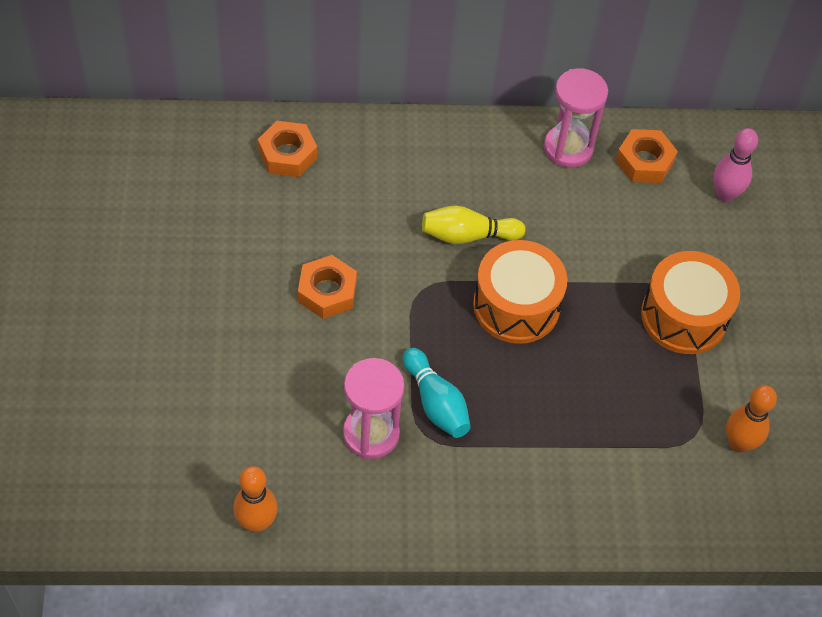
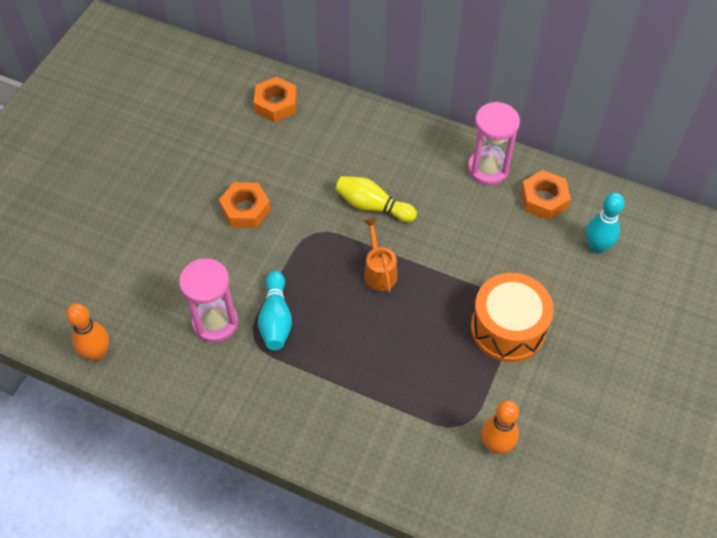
camera: 30 degrees right, 0 degrees up
(516, 306) = (379, 271): orange drum -> orange watering can
(725, 194) = (596, 247): pink bowling pin -> turquoise bowling pin

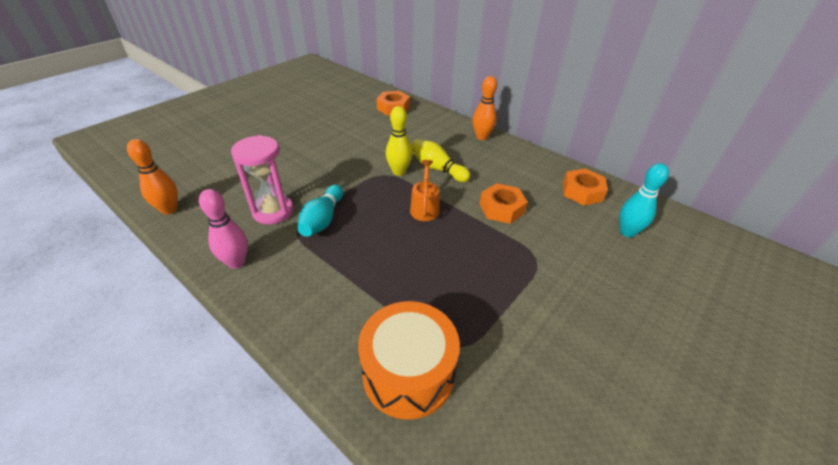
camera: 15 degrees right, 15 degrees down
(216, 397) = (236, 262): none -> pink bowling pin
(245, 209) = (340, 152): orange nut -> orange nut (501, 208)
(330, 223) = (399, 172): none -> yellow bowling pin
(488, 169) = (538, 166): pink hourglass -> none
(496, 445) = (488, 378): orange bowling pin -> orange bowling pin (481, 137)
(508, 328) = (528, 274): orange drum -> orange drum (408, 372)

